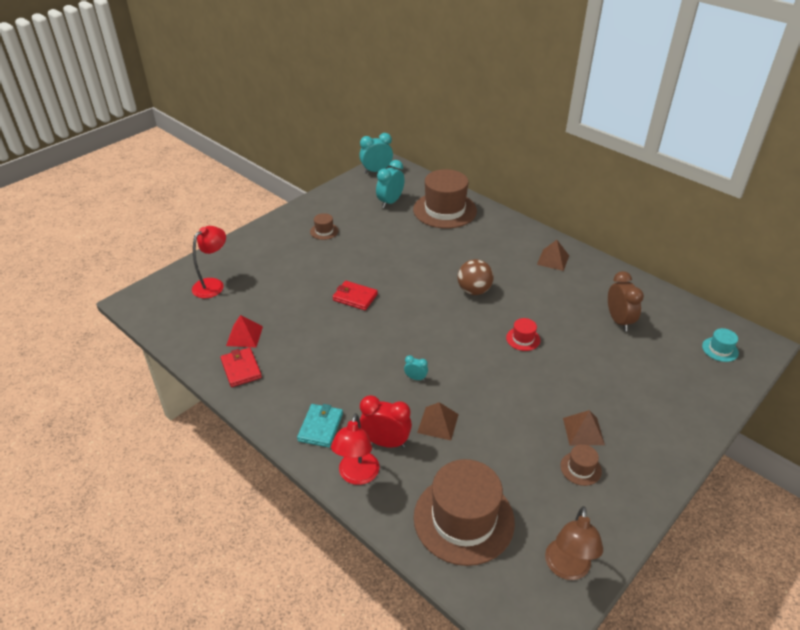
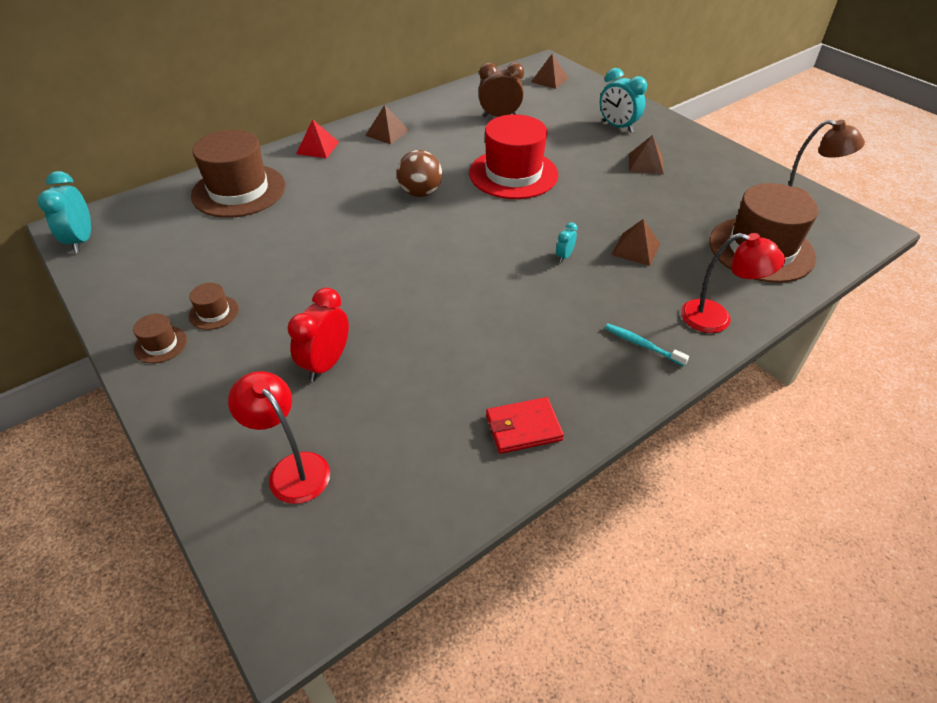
camera: 80 degrees left, 5 degrees up
(244, 336) = (447, 423): red pyramid -> red pyramid (317, 148)
(320, 427) = (642, 345): turquoise wallet -> turquoise toothbrush
(355, 297) = (396, 293): red wallet -> none
(385, 442) = (665, 291): red clock -> red clock (326, 363)
(390, 202) = (182, 236): turquoise clock -> turquoise clock (617, 127)
(523, 339) = (513, 174): red hat -> red hat, size x2.33
(580, 468) = (691, 173): brown hat -> brown hat (161, 344)
(720, 349) = (549, 80): turquoise hat -> brown pyramid

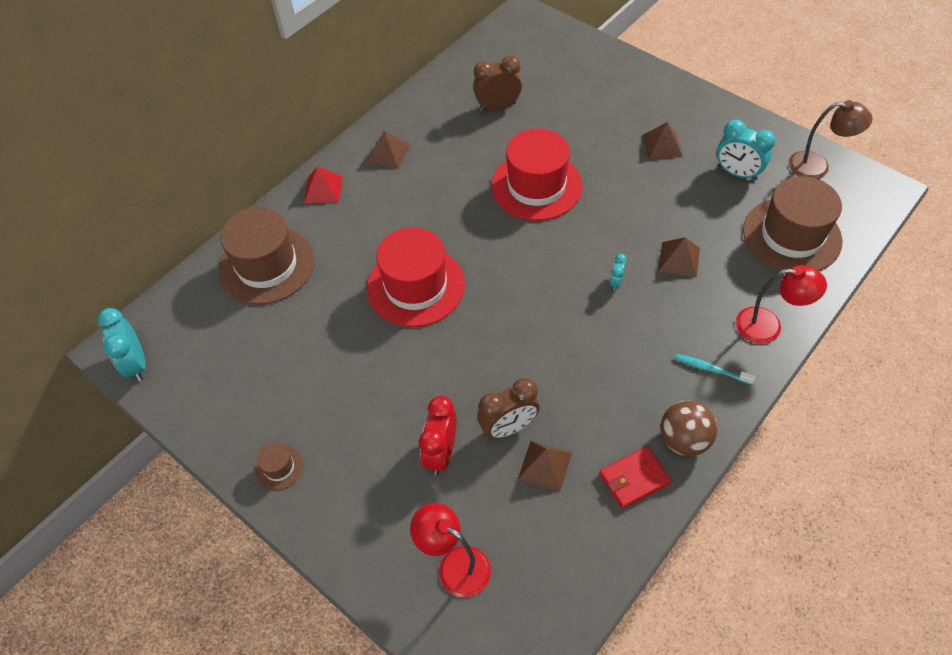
camera: 10 degrees left, 10 degrees up
(214, 312) = (312, 421): brown hat -> none
(366, 227) = (416, 286): none -> red hat
(406, 355) = (508, 427): none -> brown clock
(420, 193) = (452, 230): brown ball -> brown ball (683, 440)
(549, 80) = (533, 41): brown pyramid -> brown pyramid (544, 465)
(617, 127) = (621, 99): turquoise clock -> turquoise clock (737, 173)

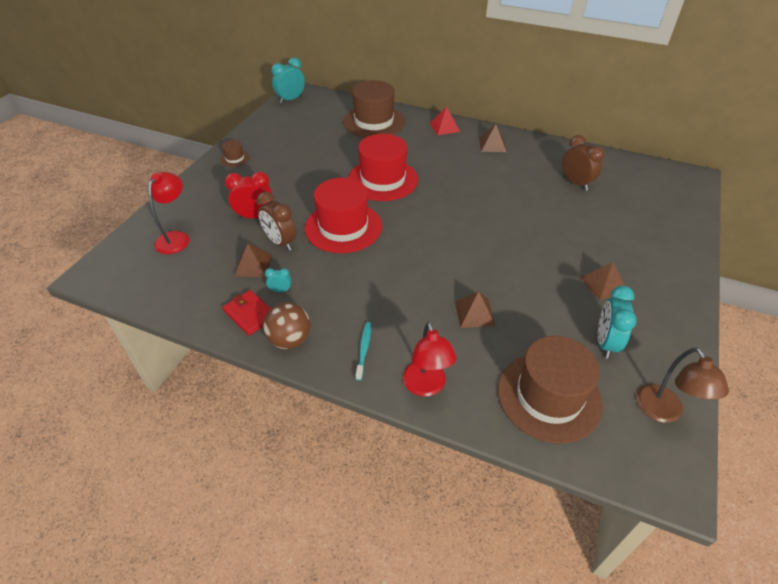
camera: 70 degrees right, 10 degrees down
(536, 186) = (506, 217): red hat -> red hat (343, 227)
(616, 282) = (430, 277): turquoise clock -> turquoise clock (280, 290)

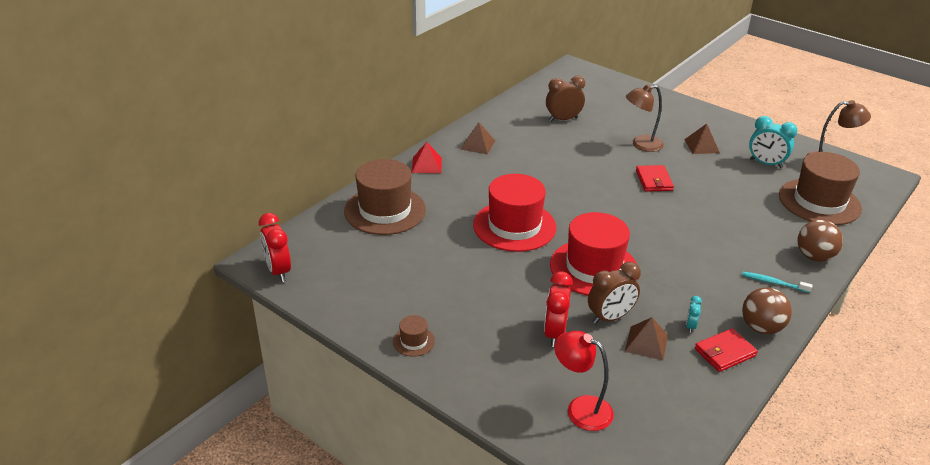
camera: 75 degrees left, 10 degrees down
(291, 99) = (278, 271): turquoise clock -> red clock
(426, 387) = (814, 256): red lamp -> brown ball
(474, 313) = (731, 214): brown pyramid -> none
(503, 252) = (654, 180): none -> red wallet
(568, 238) = (641, 144): none -> brown lamp

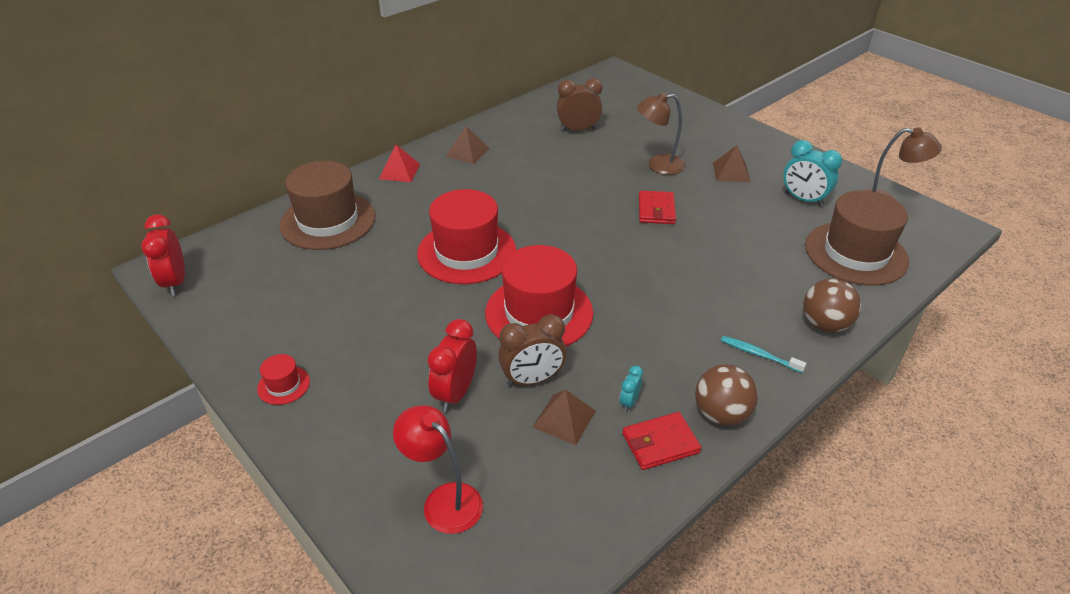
camera: 10 degrees right, 5 degrees up
(414, 341) = (283, 385): brown hat -> red hat

